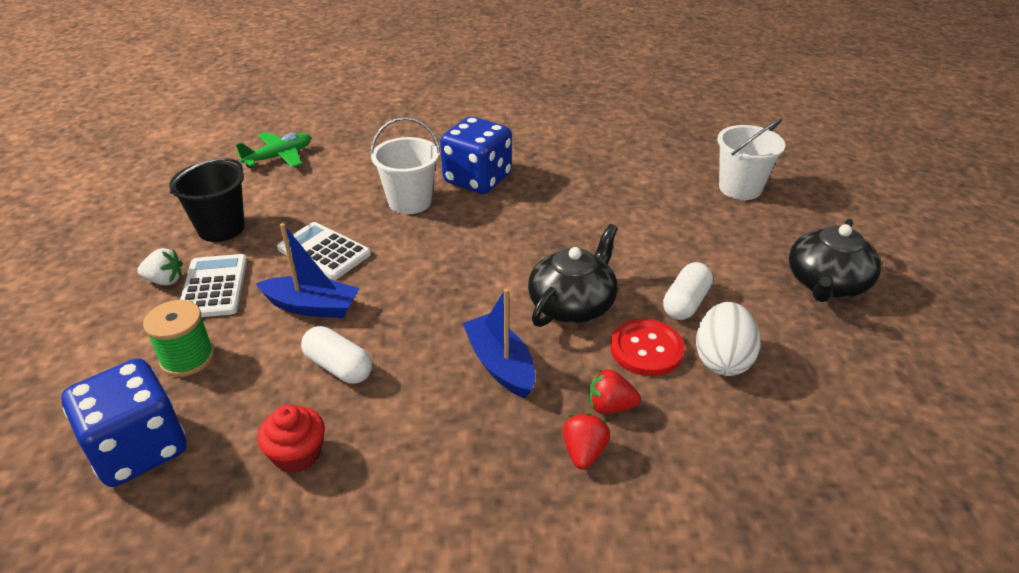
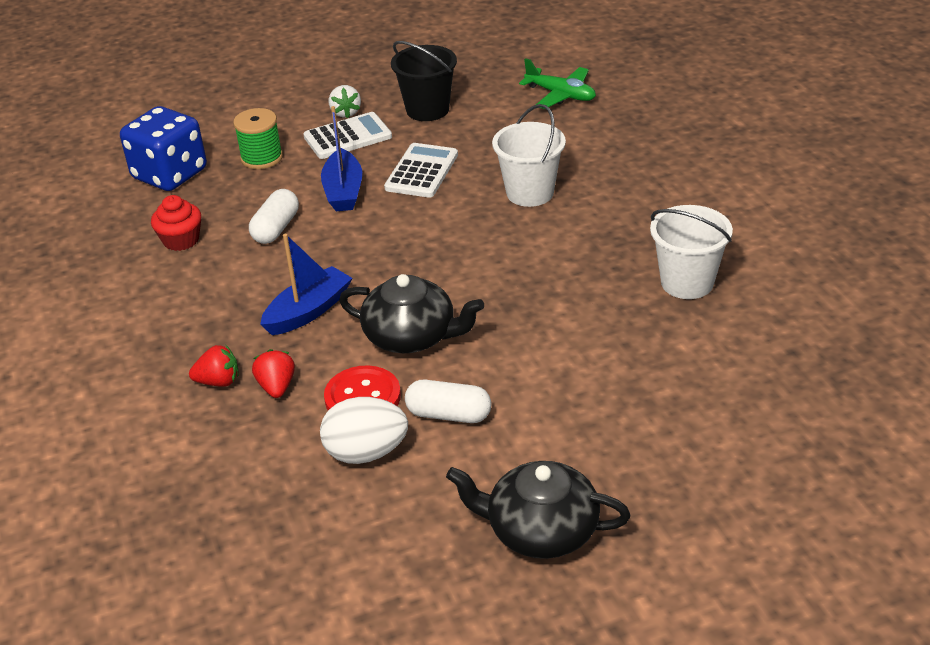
camera: 75 degrees right, 0 degrees up
(477, 179) = (601, 222): blue dice -> none
(740, 188) = (721, 433): white bucket -> white bucket (687, 282)

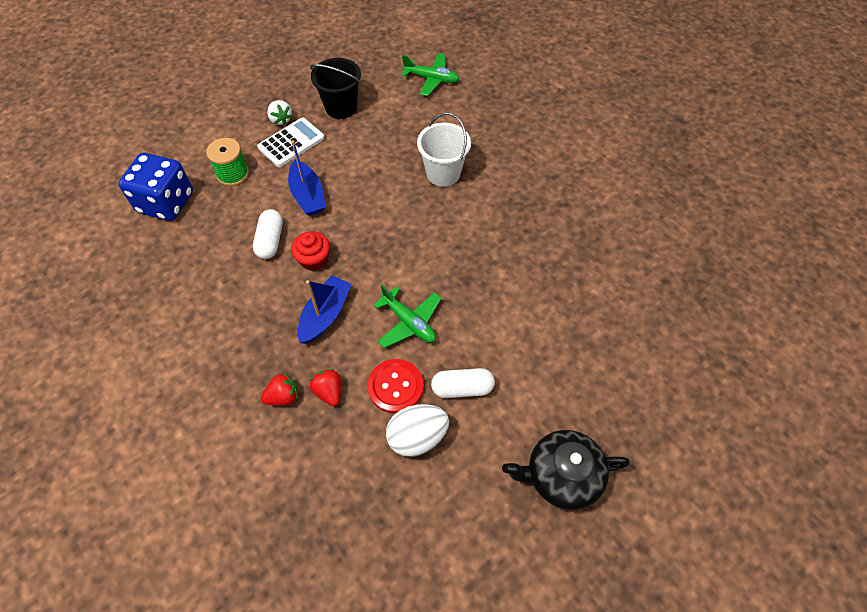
camera: 20 degrees left, 20 degrees up
(181, 240) = (200, 266): red cupcake -> red cupcake (314, 259)
(411, 336) = (409, 322): black teapot -> green plane
(422, 171) = (359, 167): white calculator -> none
(687, 282) = (578, 234): white bucket -> none

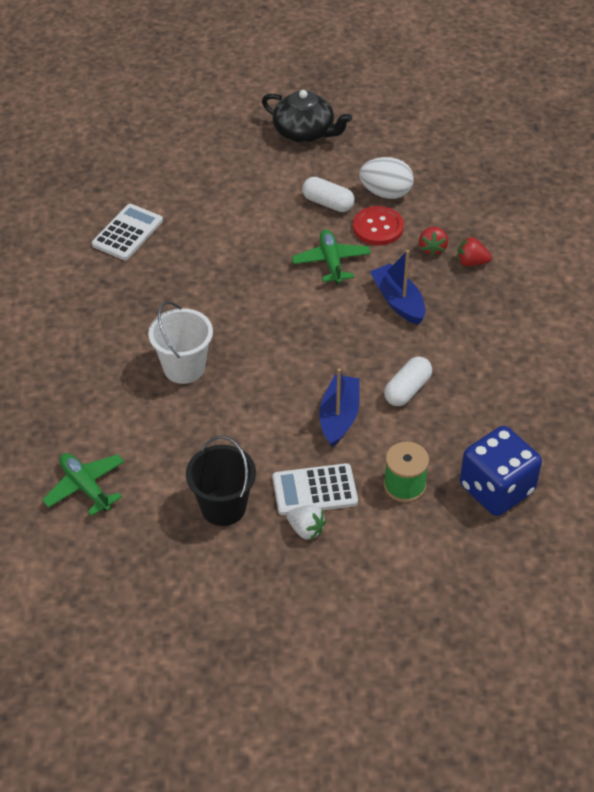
camera: 145 degrees left, 10 degrees down
(281, 119) = (306, 529): white strawberry -> white strawberry turned 120 degrees clockwise
(314, 259) = (376, 351): red cupcake -> none
(325, 315) = (398, 301): blue boat -> blue boat turned 90 degrees clockwise
(594, 254) = (127, 233): none -> white calculator

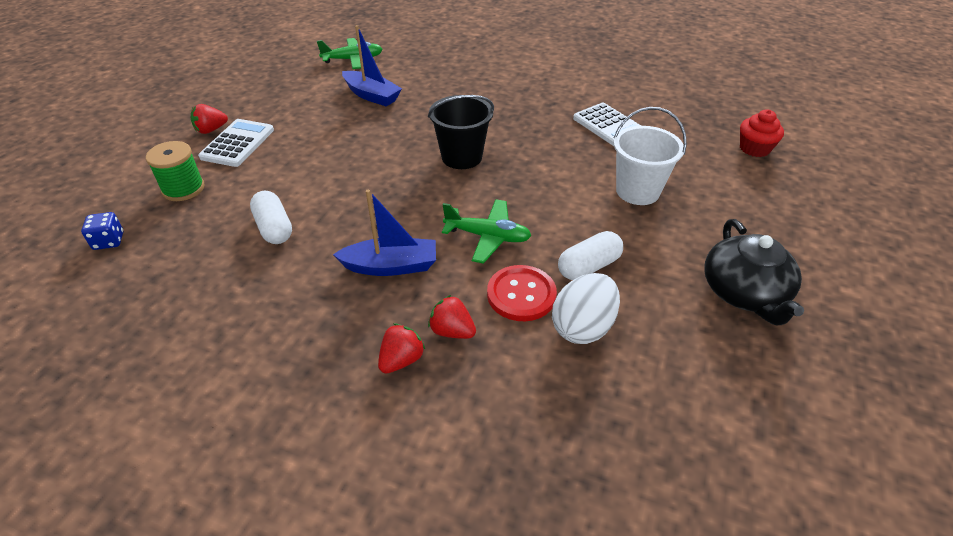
camera: 115 degrees right, 5 degrees down
(118, 144) = (754, 148): none -> red cupcake
(184, 368) = (422, 117): white bucket -> white bucket (637, 191)
(223, 507) = (274, 103): black bucket -> black bucket (461, 157)
(304, 132) = (744, 292): black teapot -> black teapot turned 60 degrees counterclockwise
(306, 529) = (211, 130): white strawberry -> red strawberry
(339, 417) = (290, 177): blue boat -> blue boat (372, 95)
(496, 489) = (109, 241): blue dice -> blue dice, size x0.44

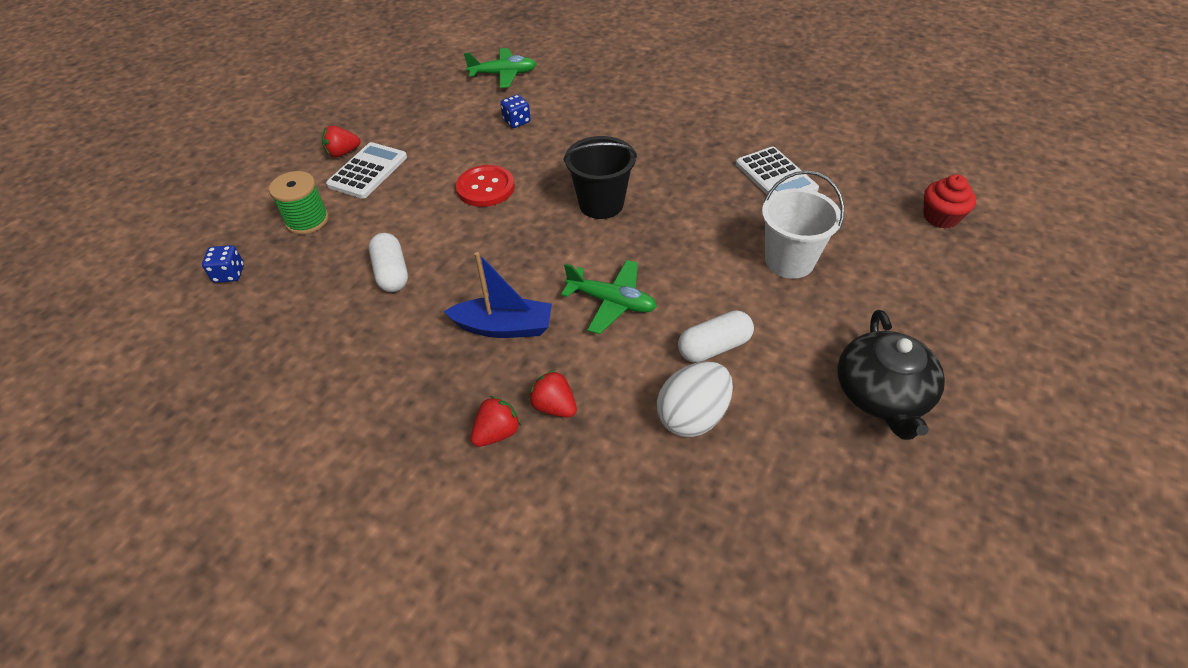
camera: 10 degrees right, 5 degrees up
(372, 95) = (516, 121): blue boat -> blue dice
(521, 294) = (634, 373): red button -> red button (485, 188)

